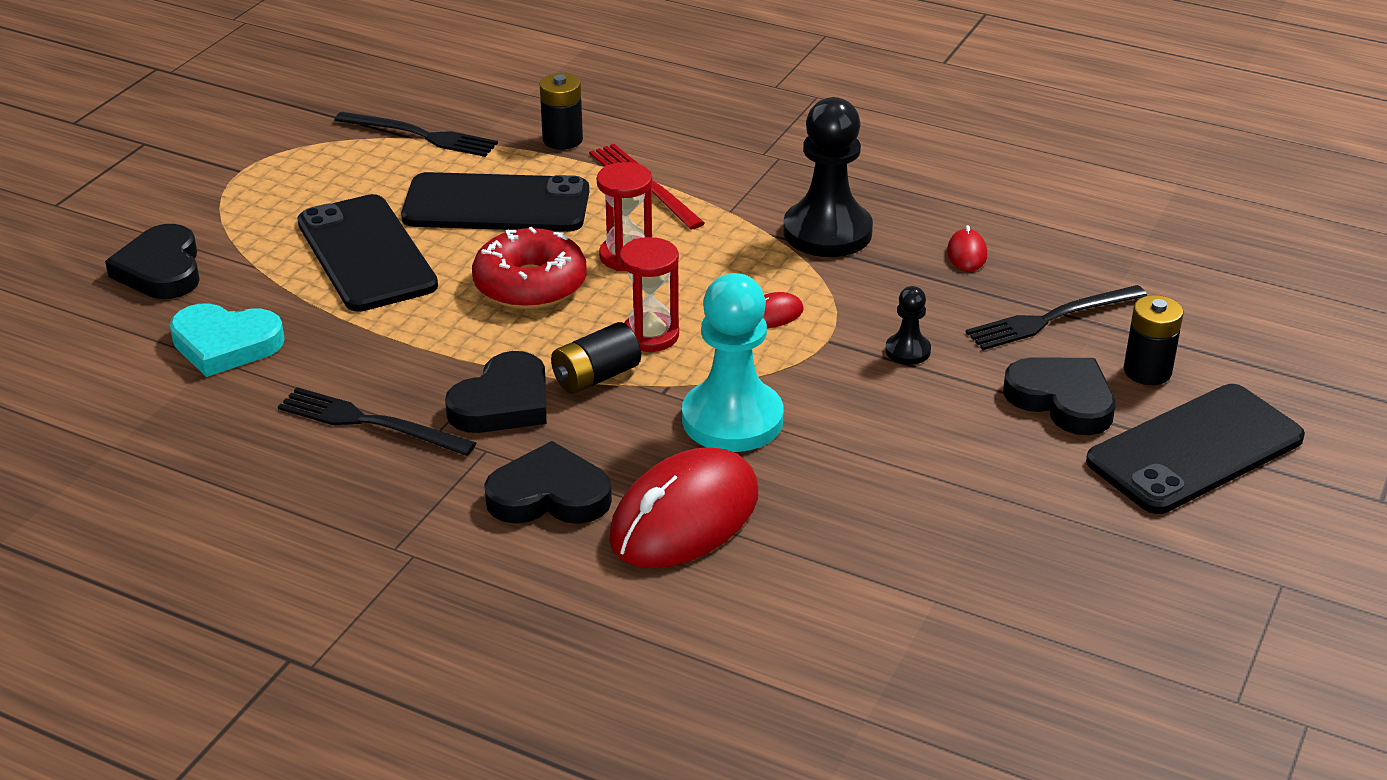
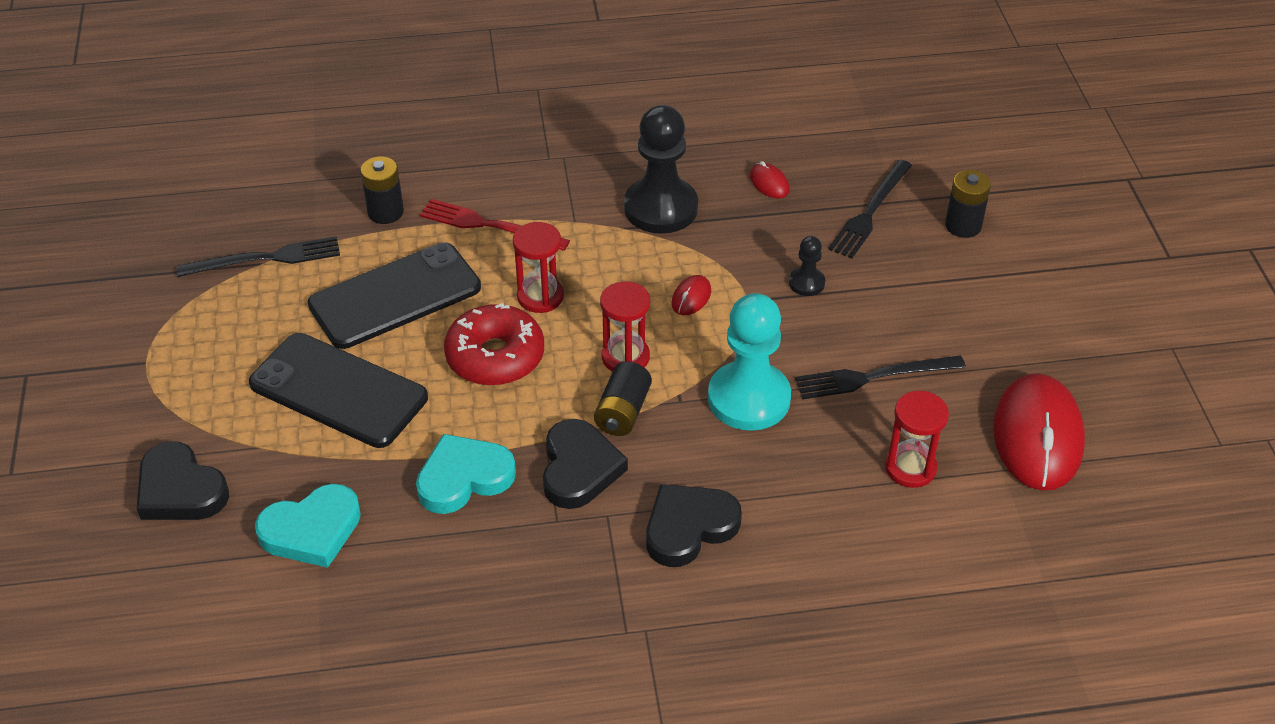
camera: 35 degrees left, 10 degrees up
(369, 423) = (499, 538): black fork -> black fork (874, 377)
(394, 363) = (464, 478): none -> turquoise heart
(684, 517) = (794, 494): red mouse -> red mouse (1037, 436)
(833, 551) = (910, 468): none -> red hourglass
(1062, 400) = (935, 274): black heart -> none
(1195, 450) = (1042, 273): black phone -> none

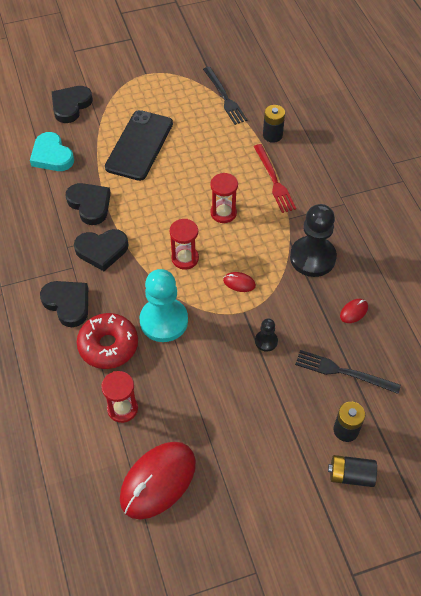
camera: 80 degrees right, 10 degrees up
(395, 296) = (209, 152): black phone -> none
(464, 478) = (90, 205): turquoise heart -> black heart
(489, 226) = (274, 180): red fork -> red fork turned 150 degrees clockwise
(495, 356) = (174, 202): red donut -> red donut (108, 345)
(622, 412) = (144, 263): black battery -> black battery (350, 475)
(874, 377) = (192, 384): black fork -> none
(1037, 436) = (158, 481): red mouse -> red mouse turned 45 degrees counterclockwise

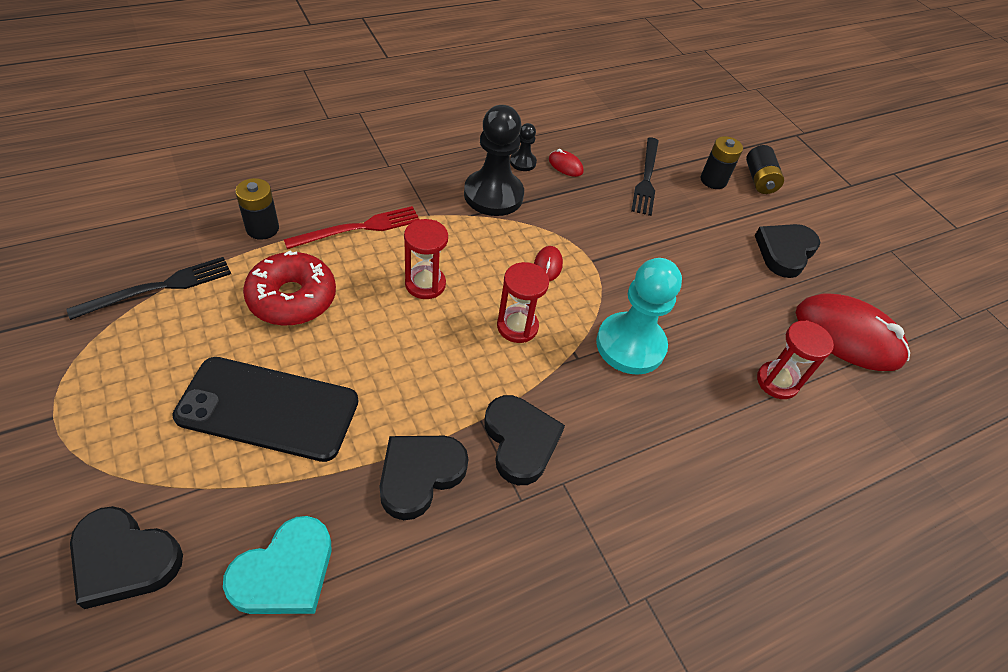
camera: 105 degrees left, 5 degrees down
(67, 304) = (637, 478): black heart -> black heart (785, 252)
(108, 345) = (691, 410): red donut -> red donut (292, 298)
(266, 341) = (628, 240): black pawn -> black pawn (523, 162)

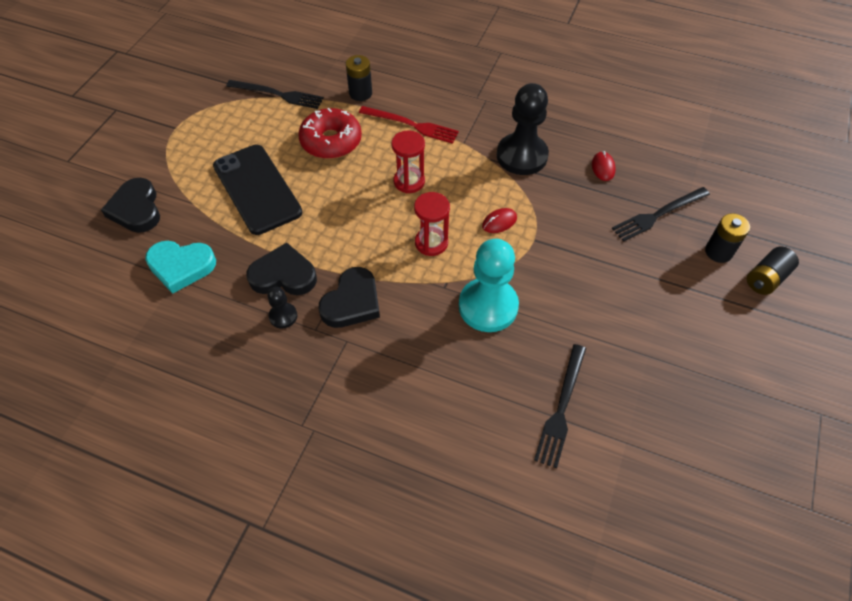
camera: 55 degrees right, 5 degrees up
(523, 162) = (572, 147): black pawn -> black pawn (283, 316)
(777, 382) = (561, 408): red hourglass -> black fork
(785, 252) = (705, 341): black heart -> none
(848, 336) = (669, 431): red mouse -> none

